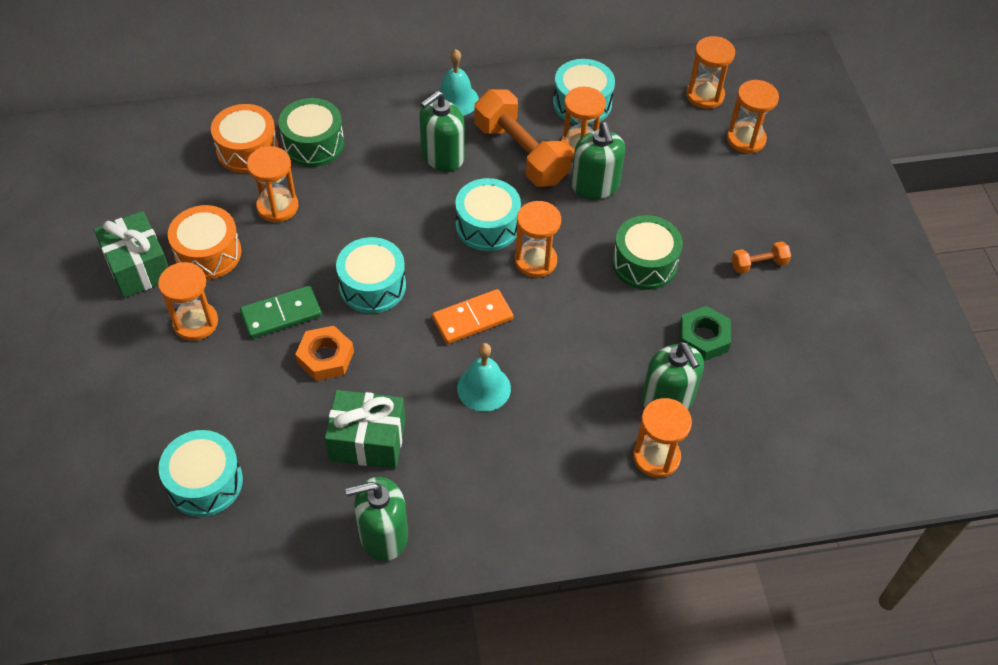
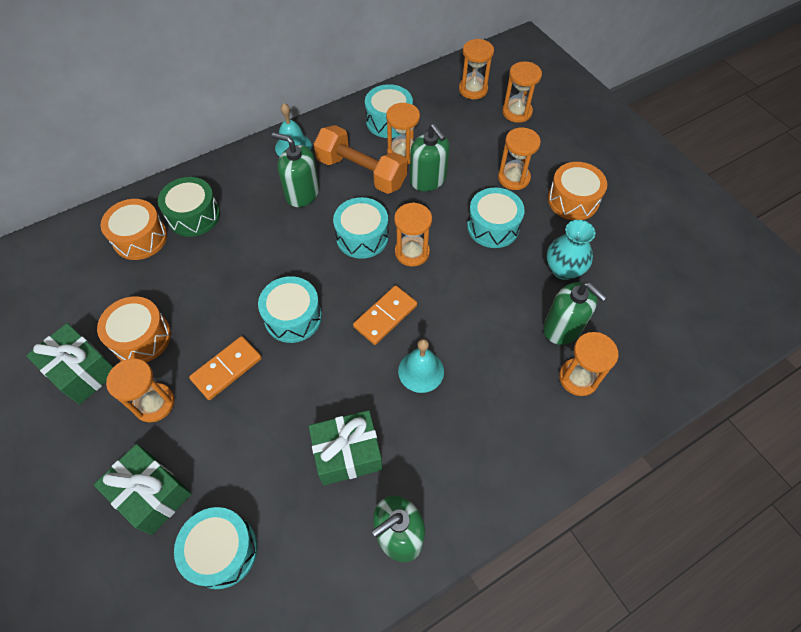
camera: 20 degrees left, 5 degrees up
(160, 407) = (152, 494): none -> green gift
(277, 207) = (185, 277): orange hourglass -> orange hourglass (513, 178)
(281, 314) = (227, 369): green domino -> orange domino
(325, 357) = (280, 393): orange nut -> none
(442, 156) = (302, 193): green soap dispenser -> green soap dispenser turned 90 degrees clockwise
(644, 263) = (493, 226): green drum -> turquoise drum
(703, 338) = (563, 269): green nut -> turquoise vase
(758, 264) = (573, 200): orange dumbbell -> orange drum

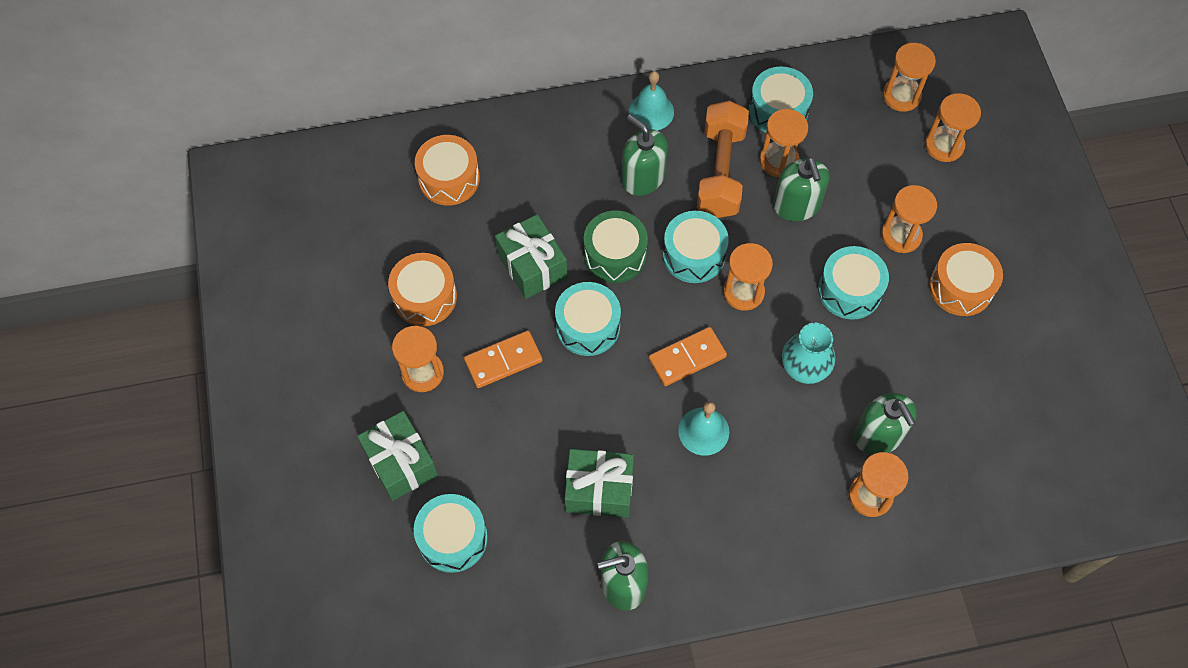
camera: 20 degrees right, 5 degrees up
(82, 371) = (359, 315): green gift -> green gift (532, 266)
(194, 216) = (513, 169): green drum -> green drum (615, 255)
(361, 172) = (720, 171): orange dumbbell -> orange dumbbell turned 45 degrees clockwise
(563, 269) = (909, 369): turquoise vase -> turquoise vase (804, 368)

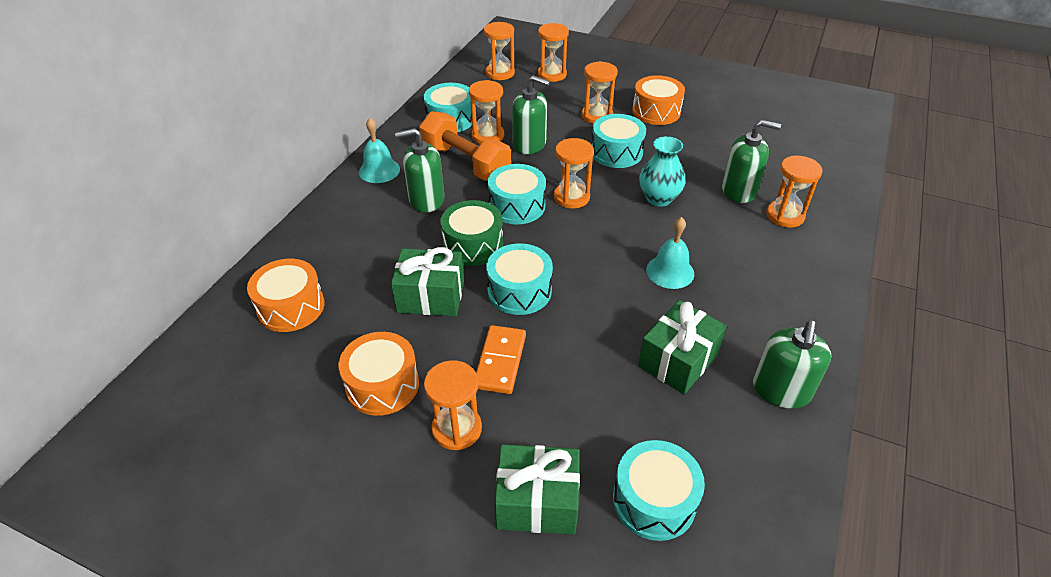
camera: 55 degrees left, 20 degrees down
(687, 358) = (599, 250): orange domino -> none

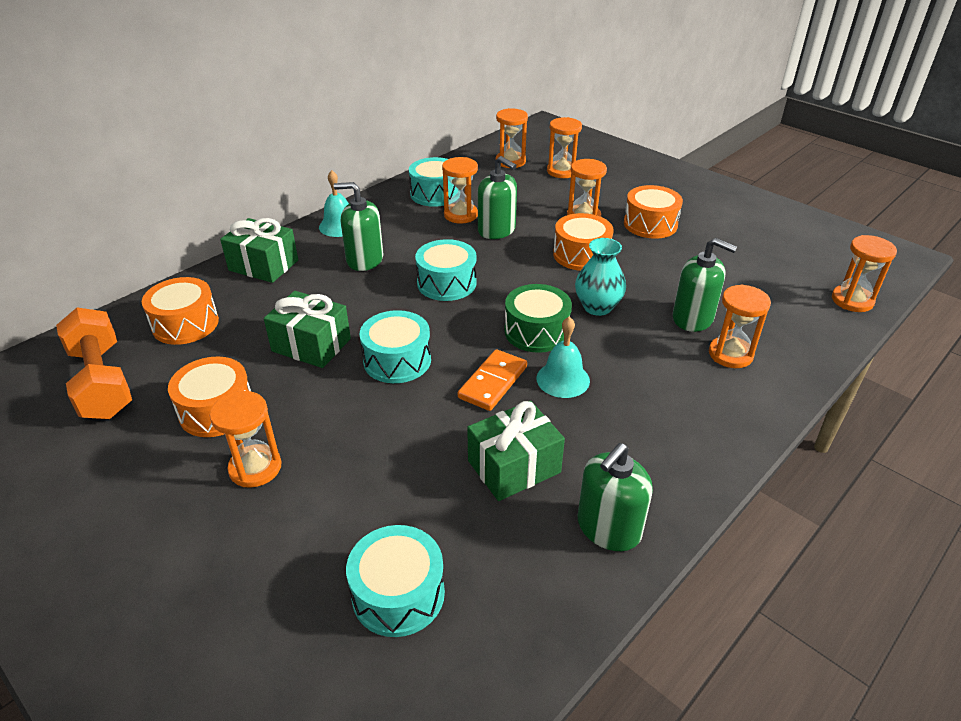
camera: 20 degrees right, 5 degrees down
(465, 163) = (423, 235): orange dumbbell -> orange dumbbell (102, 382)
(473, 245) = (381, 309): green drum -> green drum (536, 331)
(500, 361) = (336, 419): orange domino -> orange domino (492, 382)
(537, 502) = (284, 557): green gift -> green gift (263, 265)
(571, 197) = (506, 287): orange hourglass -> orange hourglass (852, 300)
(616, 152) = (581, 255): turquoise drum -> orange drum

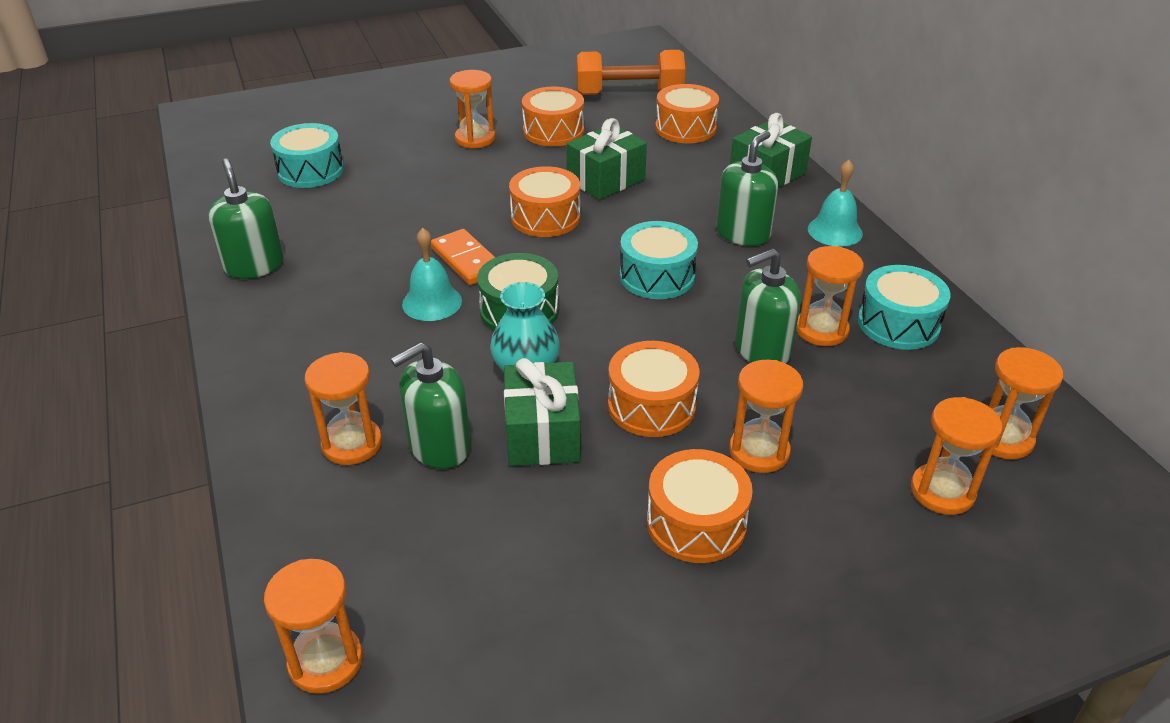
camera: 115 degrees right, 0 degrees up
(397, 360) = (545, 217): turquoise drum -> orange drum
(514, 466) = (359, 242): green gift -> green gift (542, 434)

